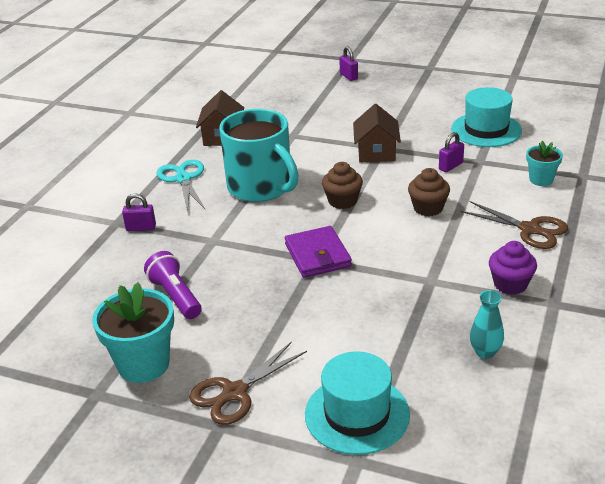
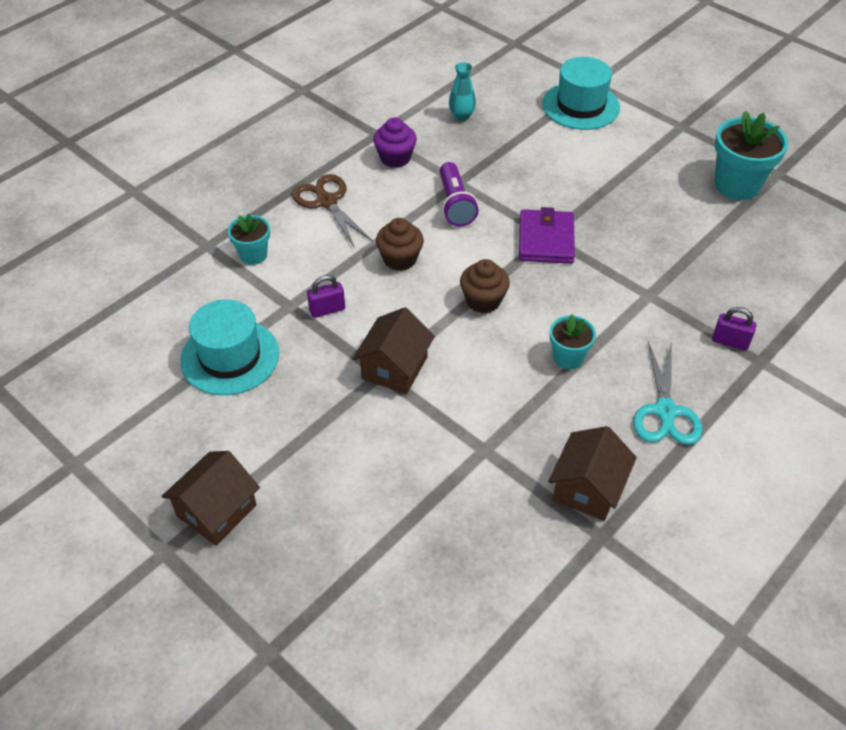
camera: 160 degrees left, 15 degrees up
(175, 296) = (700, 239): purple flashlight -> purple flashlight (455, 204)
(235, 392) = (665, 143): brown scissors -> none
(261, 187) = (568, 358): turquoise mug -> turquoise flower pot
(348, 76) = (311, 585): purple padlock -> none
(420, 82) = (216, 511): none -> brown house

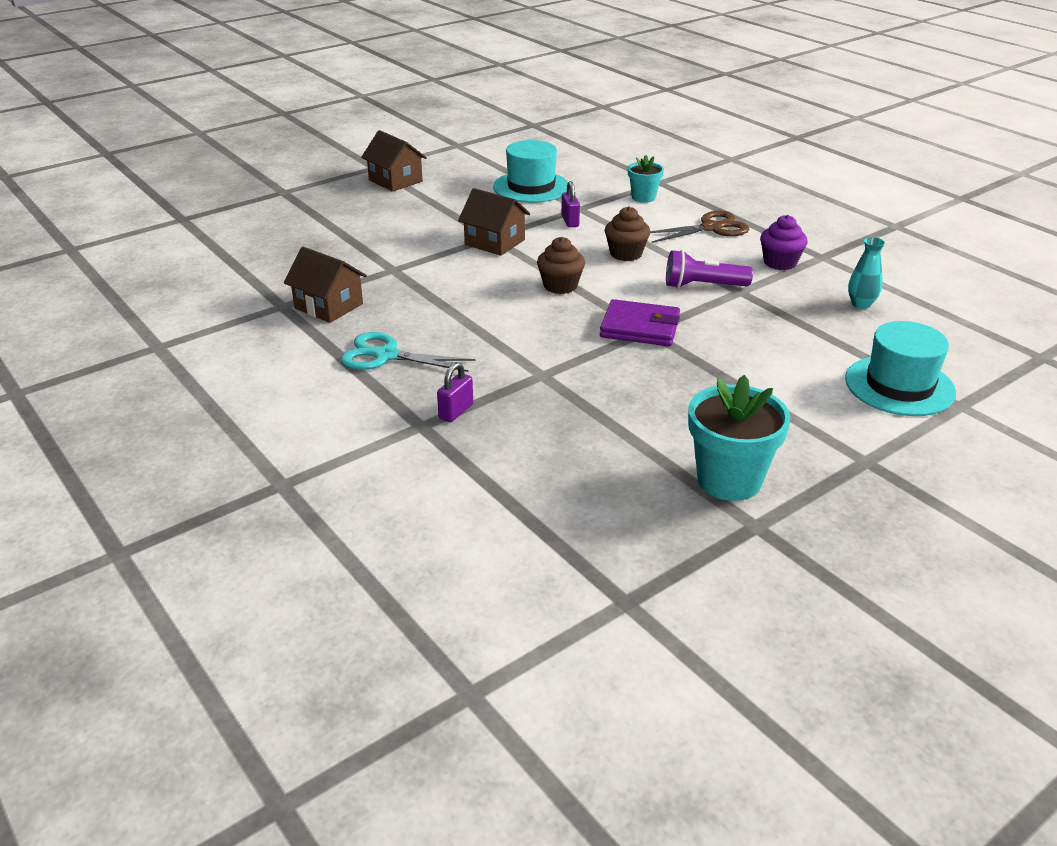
camera: 100 degrees right, 15 degrees down
(568, 358) = (473, 317): turquoise flower pot -> none

